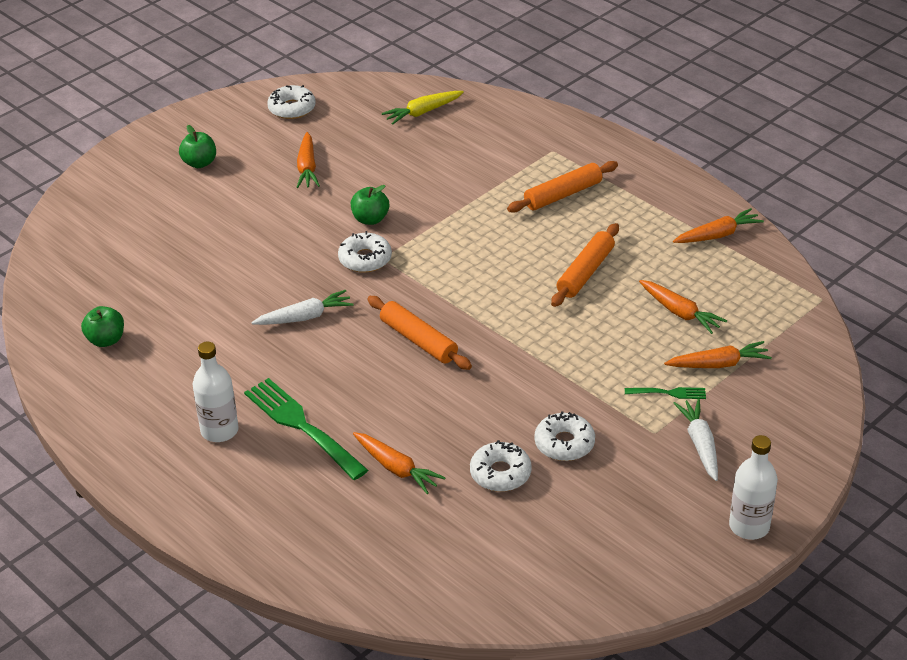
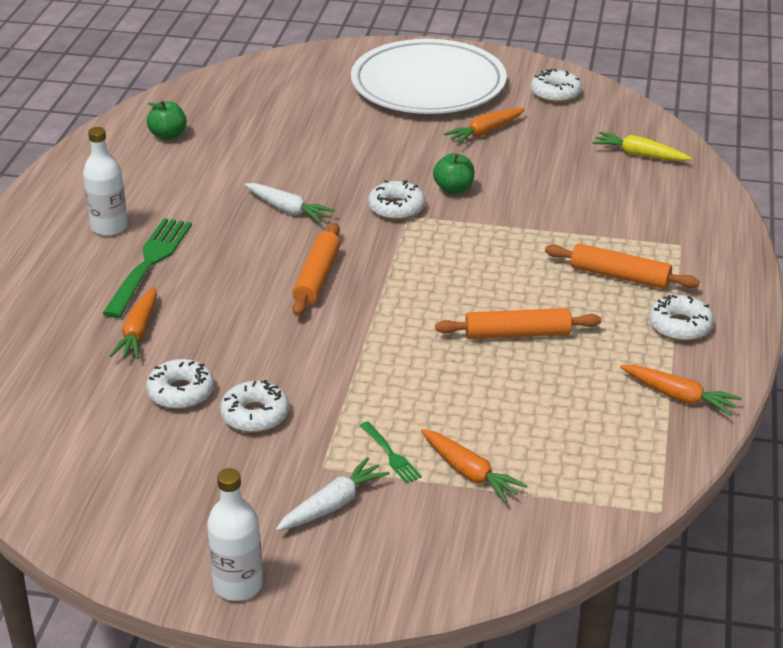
camera: 55 degrees right, 5 degrees down
(199, 163) = (428, 84): green apple -> white plate
(644, 197) = (679, 326): none -> white donut
(680, 312) = (523, 417): orange carrot -> none

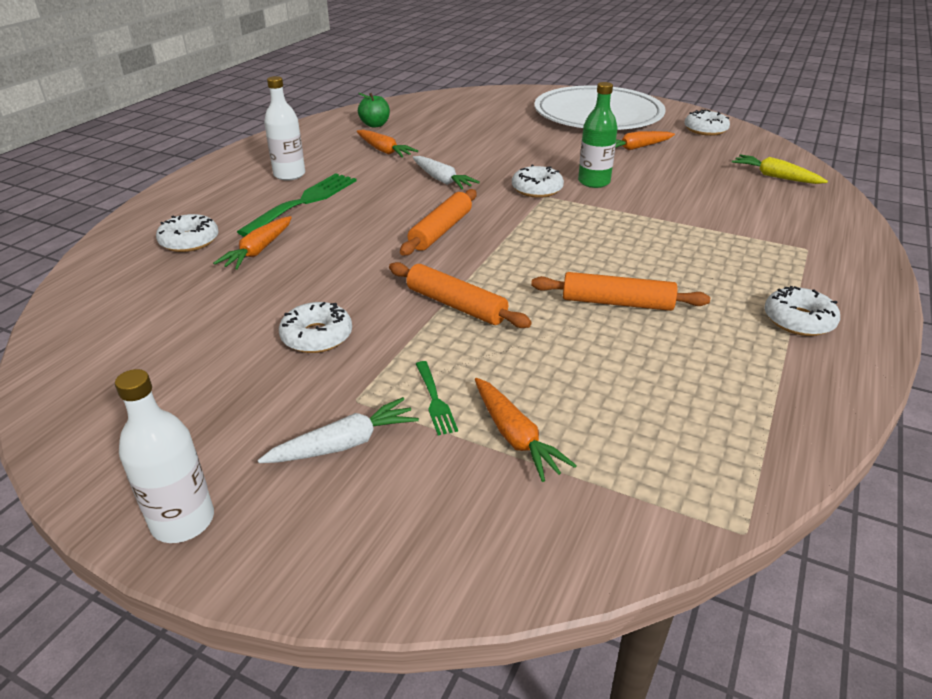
camera: 15 degrees right, 0 degrees up
(181, 392) = (261, 305): white donut -> white donut (189, 241)
(453, 189) = (594, 182): green apple -> green bottle
(620, 276) = (738, 267): orange rolling pin -> orange rolling pin (456, 305)
(679, 397) = (789, 393): orange carrot -> orange carrot (384, 150)

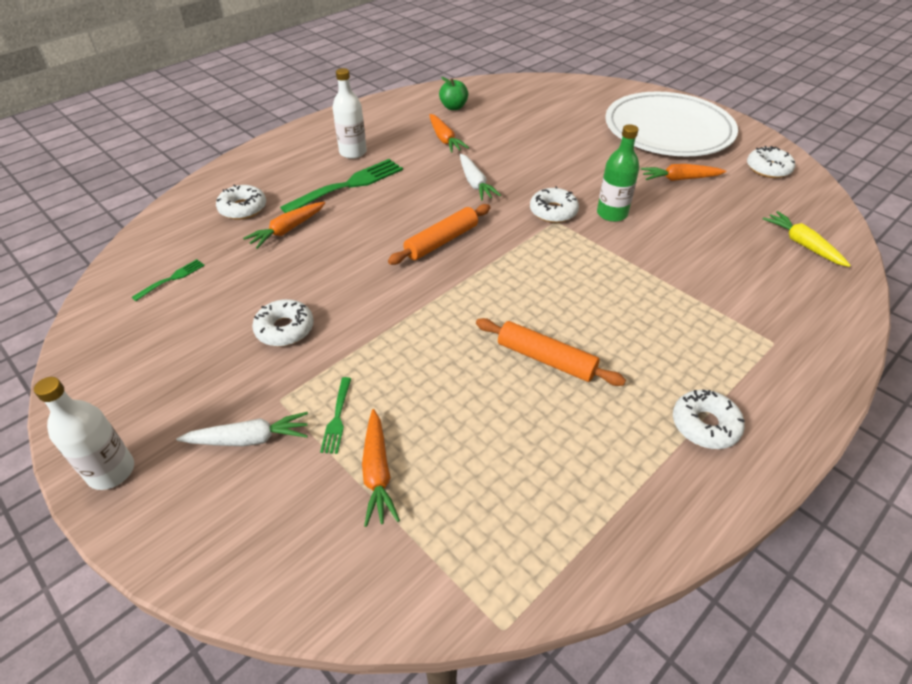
camera: 20 degrees right, 10 degrees up
(140, 320) = (171, 279): none -> green fork
(456, 305) = (408, 325): orange rolling pin -> none

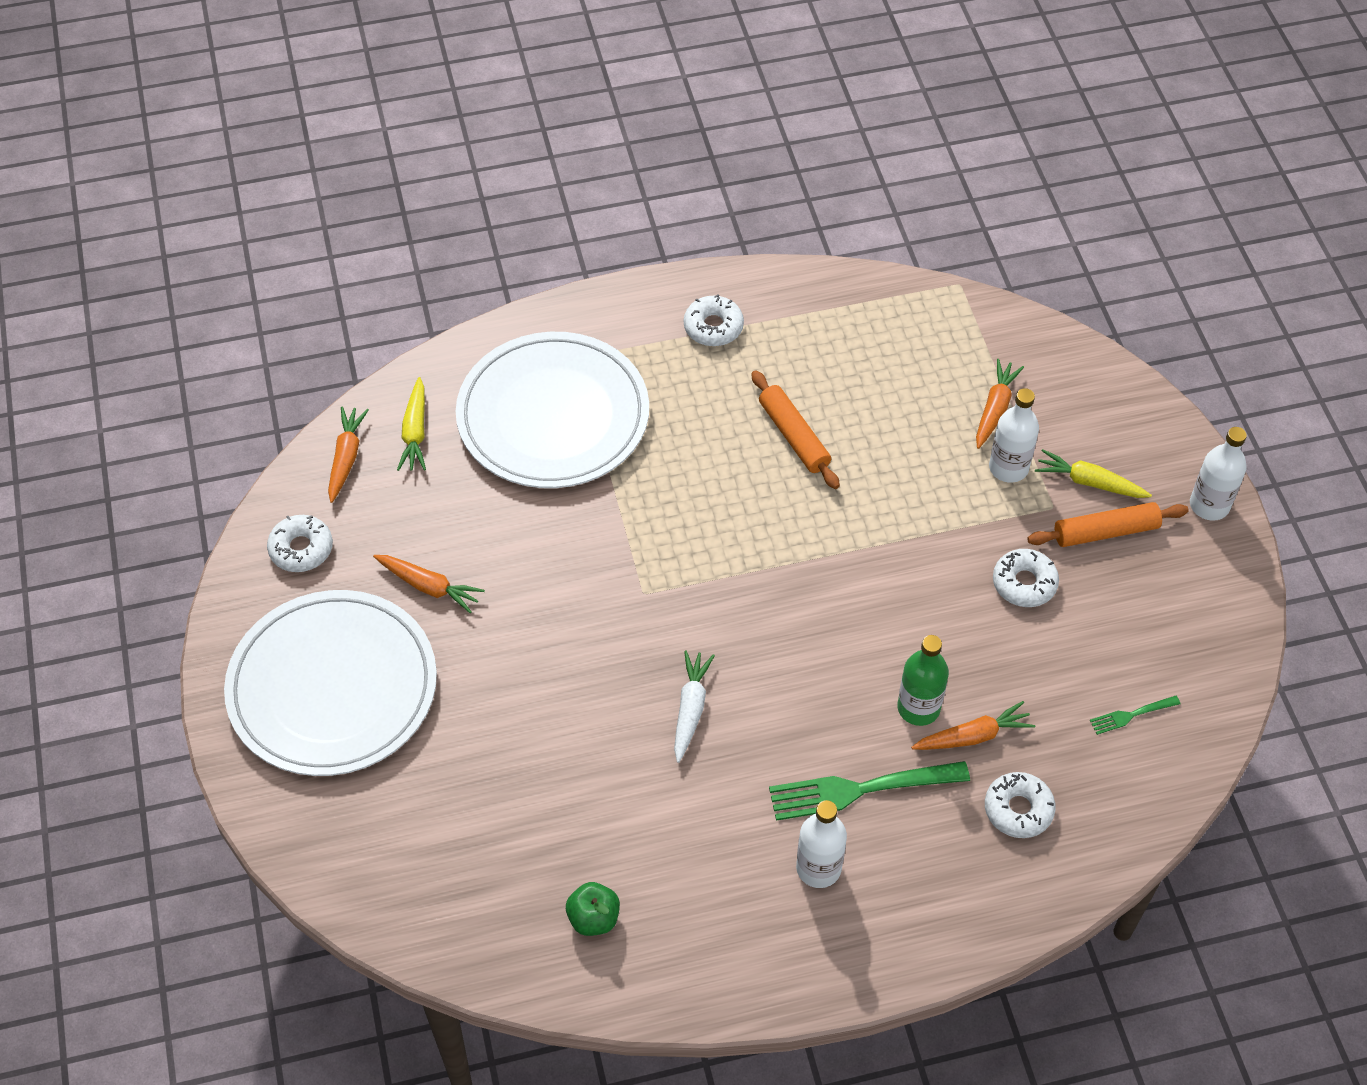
camera: 150 degrees left, 10 degrees up
(249, 439) = (1089, 482): white carrot -> yellow carrot
(337, 417) = (1008, 468): green fork -> white bottle
(441, 241) = (798, 626): orange rolling pin -> orange rolling pin (1105, 531)
(444, 139) = (666, 832): orange carrot -> orange carrot (346, 458)
(553, 211) = (634, 609): white donut -> none
(612, 214) = (569, 572): green bottle -> green bottle (918, 708)
(735, 293) = (553, 416): none -> white plate

